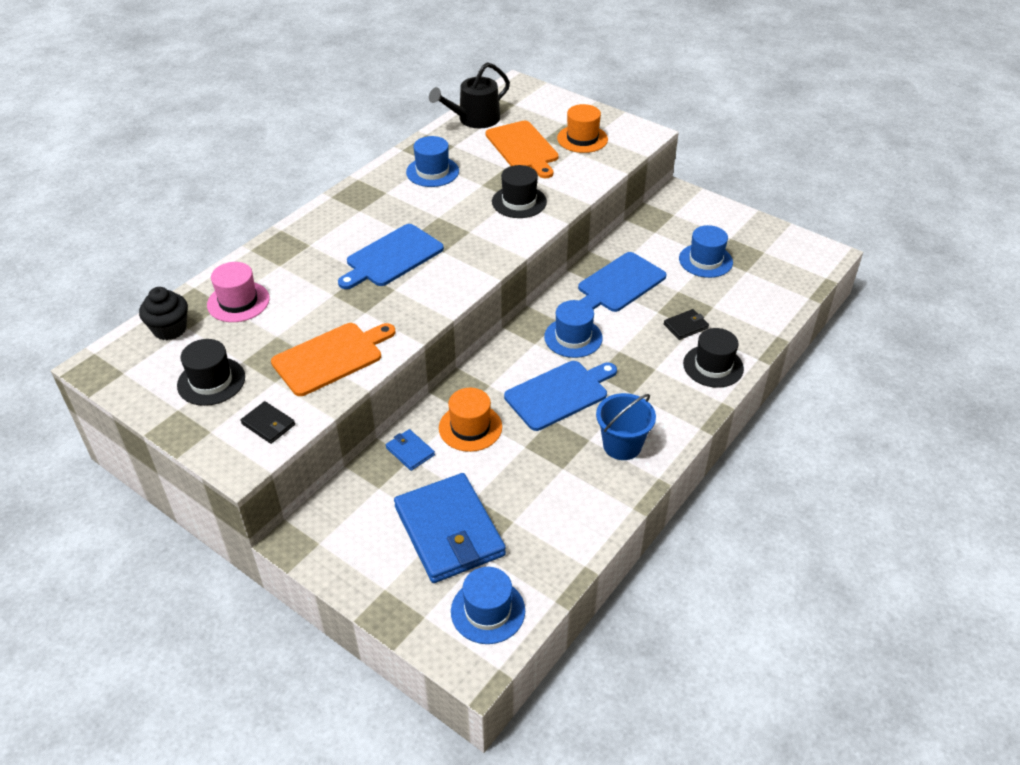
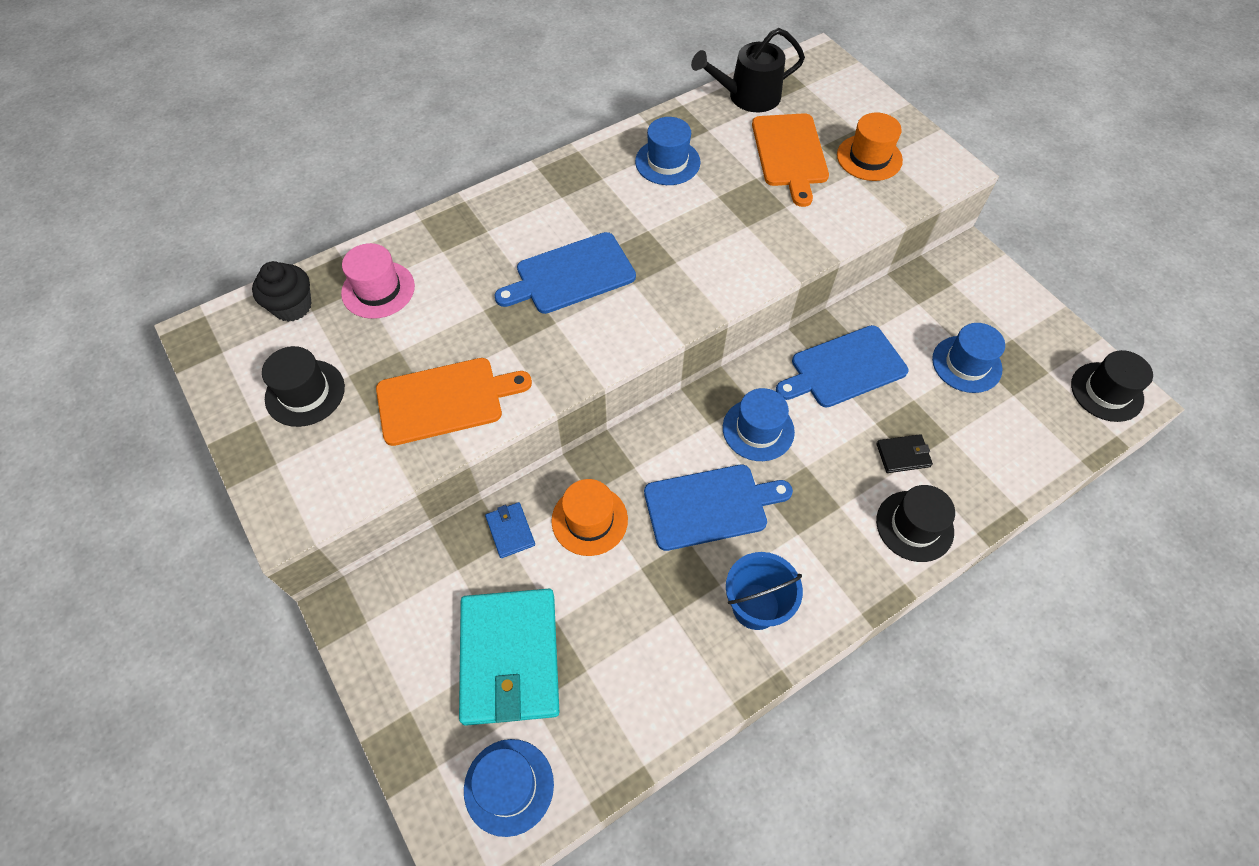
camera: 20 degrees right, 15 degrees up
(268, 424) = (339, 474): black wallet -> none
(449, 531) = (510, 658): blue wallet -> turquoise wallet
(519, 202) = (753, 233): black hat -> black hat (1106, 392)

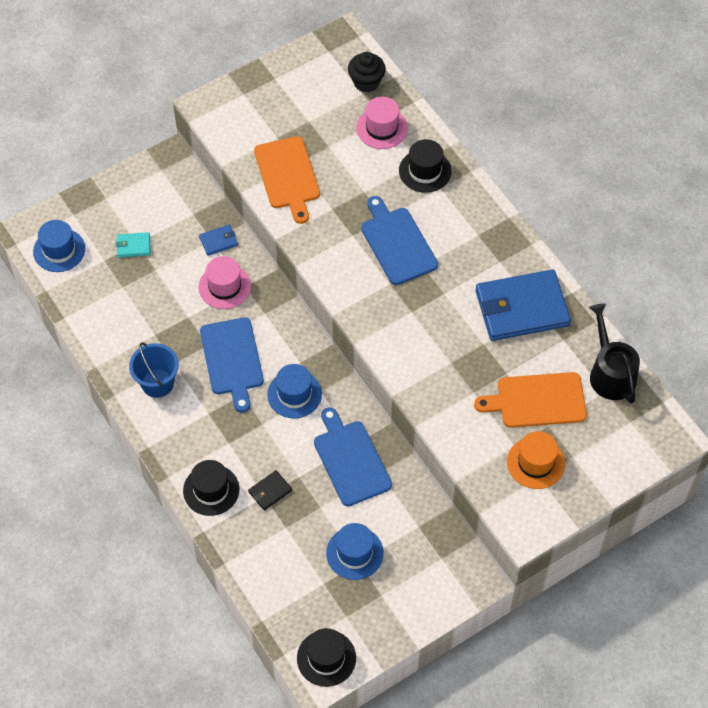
camera: 90 degrees right, 0 degrees up
(305, 393) = (295, 100): black hat -> black hat (425, 171)
(510, 658) = (133, 246): turquoise wallet -> turquoise wallet, size x0.42
(589, 520) = (224, 286): orange hat -> pink hat
(667, 162) = (521, 308): blue hat -> blue wallet
(903, 455) = (270, 491): black wallet -> black wallet turned 60 degrees clockwise

